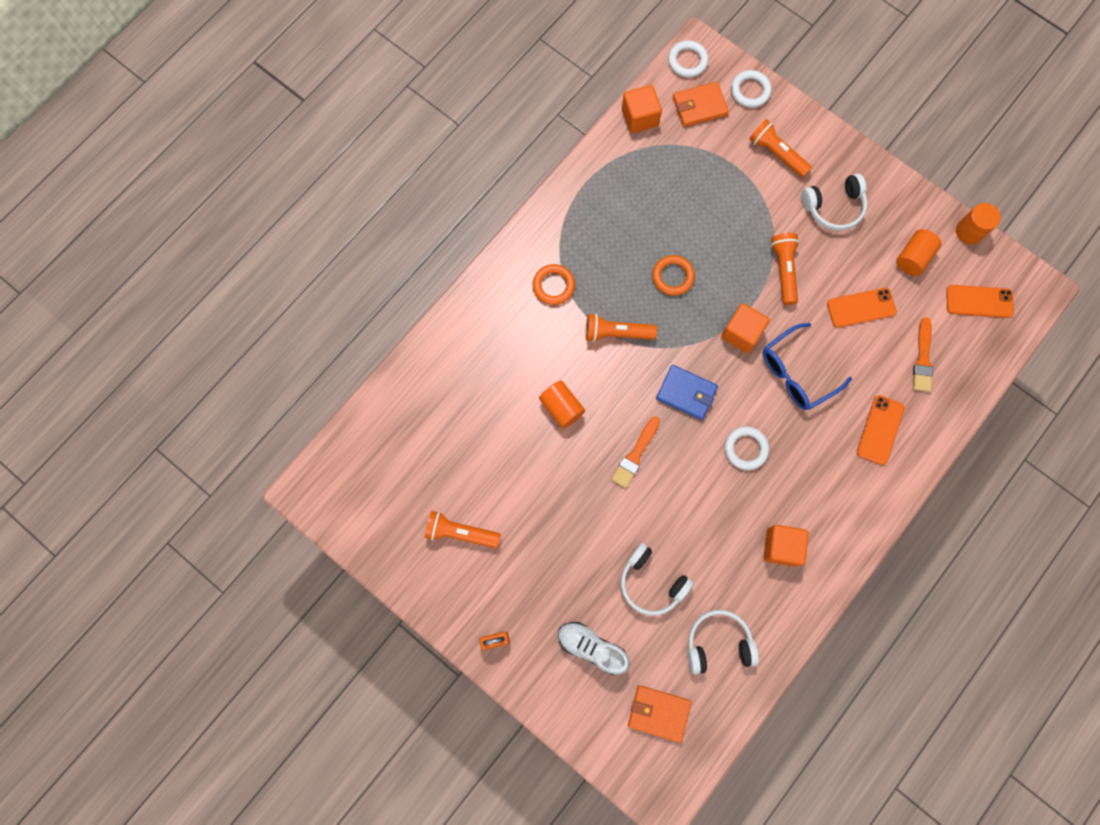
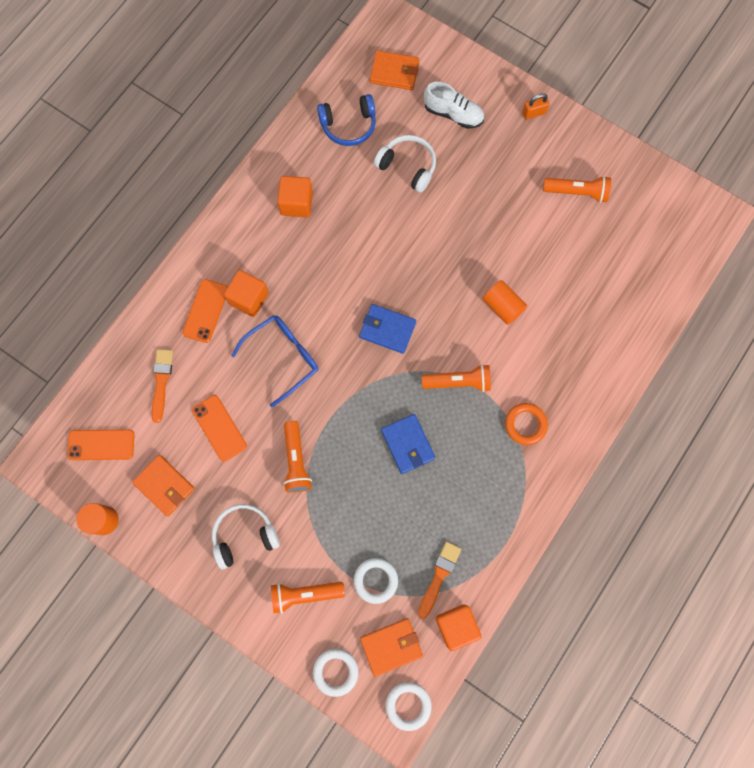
camera: 175 degrees right, 0 degrees up
(635, 455) = (430, 270): orange brush -> orange brush (439, 576)
(673, 277) = (407, 444): orange ring -> blue wallet
(718, 643) = (348, 125): white headphones -> blue headphones
(741, 333) = (337, 392): orange cube -> orange cube (249, 298)
(745, 449) = (330, 284): white ring -> white ring (375, 580)
(776, 153) = (305, 594): orange flashlight -> orange flashlight turned 135 degrees clockwise
(861, 308) = (219, 428): orange phone -> orange phone turned 75 degrees clockwise
(913, 258) = (164, 486): orange cylinder -> orange wallet

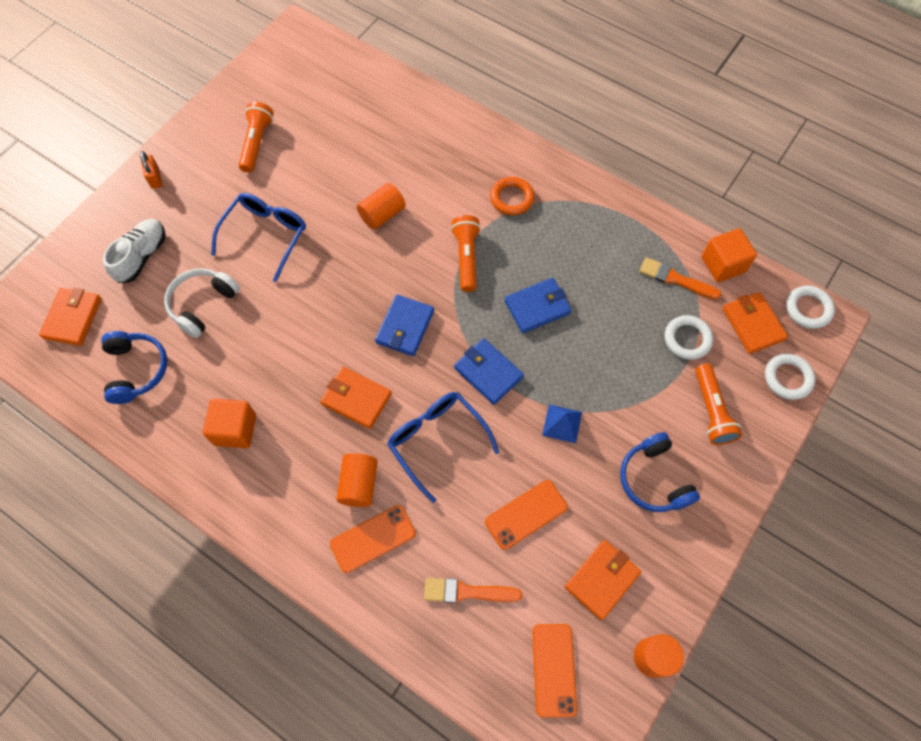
camera: 90 degrees left, 10 degrees down
(205, 311) = (373, 538): orange phone -> orange phone turned 45 degrees counterclockwise
(244, 536) = (654, 479): white headphones -> blue headphones
(249, 298) = (359, 484): orange cube -> orange cylinder
(296, 461) = (562, 423): orange flashlight -> blue pyramid
(321, 293) = (356, 399): none -> orange wallet
(343, 400) = (488, 372): none -> blue wallet
(477, 209) = (266, 235): none -> blue glasses

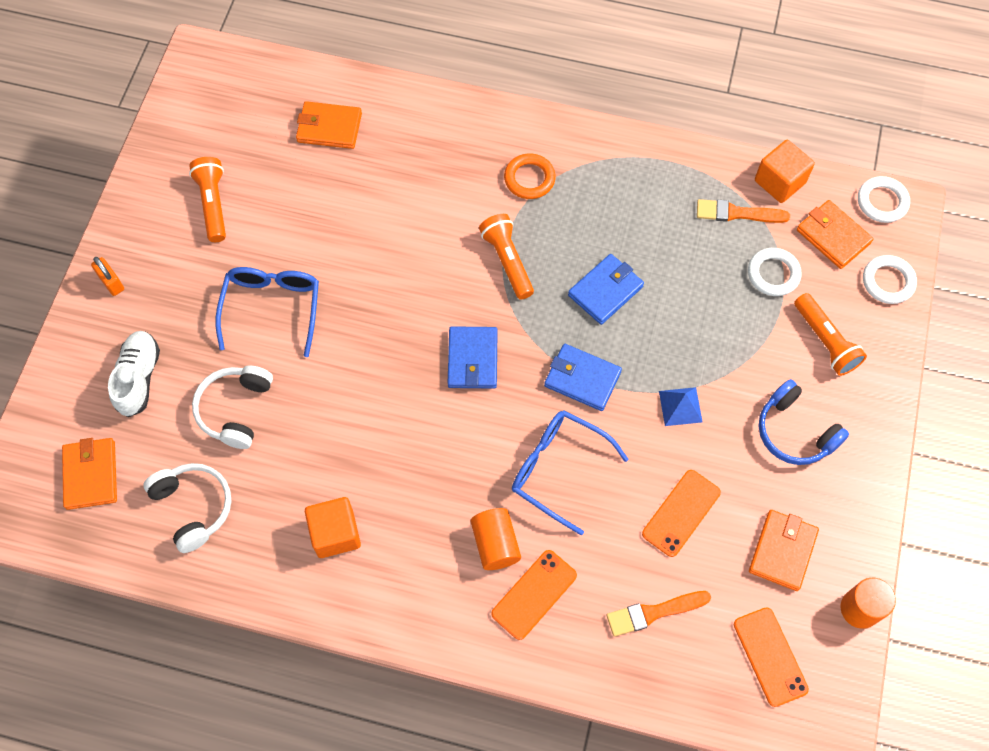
camera: 20 degrees left, 0 degrees up
(136, 370) = (193, 507): blue headphones -> white headphones
(356, 399) = (453, 455): orange wallet -> orange wallet (329, 127)
(382, 214) = (394, 242): orange cylinder -> none

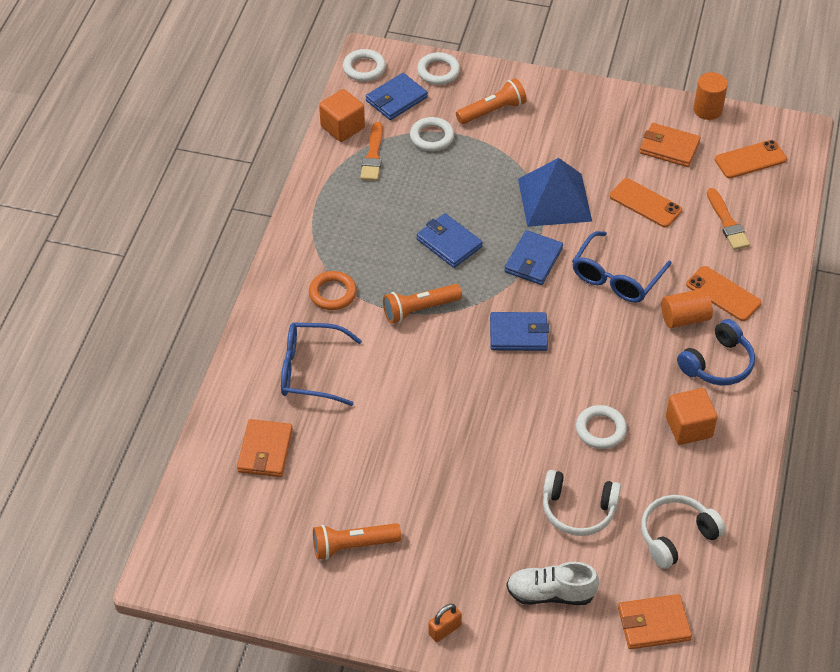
camera: 90 degrees left, 15 degrees down
(272, 308) = (471, 487): blue glasses -> blue glasses (310, 370)
(337, 438) = (600, 429): none -> white ring
(680, 406) = (554, 199): blue pyramid -> blue pyramid, size x2.09
(795, 432) = (571, 134): blue headphones -> blue headphones (717, 364)
(833, 236) = (396, 99): orange wallet -> blue wallet

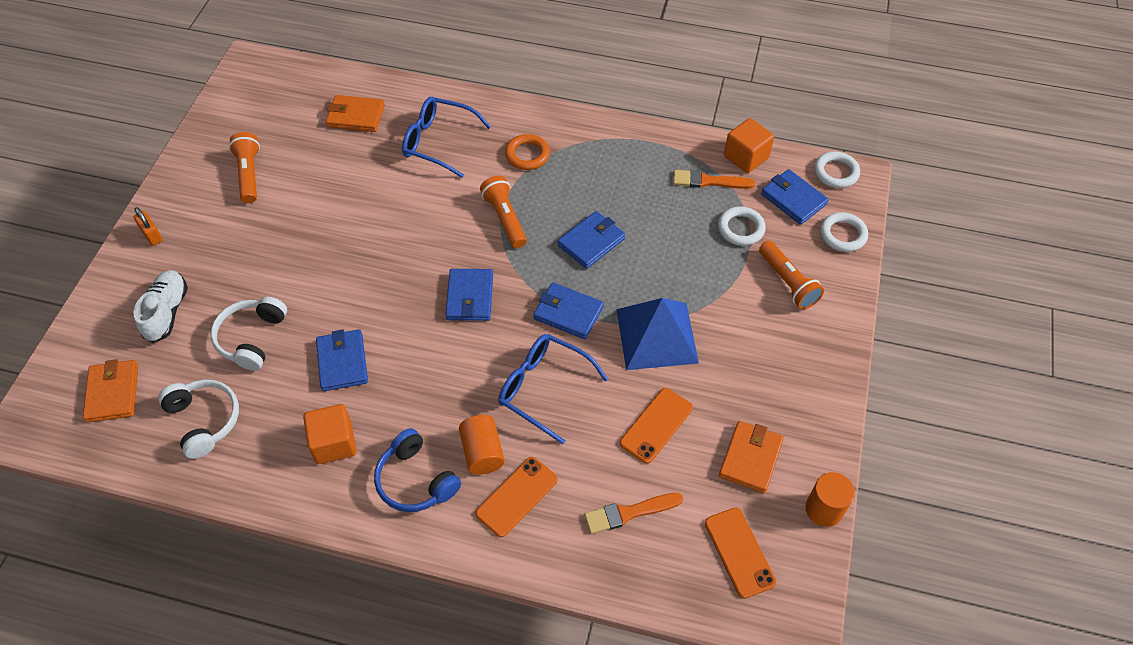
camera: 90 degrees right, 5 degrees up
(310, 370) = (438, 142): blue glasses -> blue glasses turned 75 degrees counterclockwise
(600, 429) = (342, 362): white ring -> blue wallet

